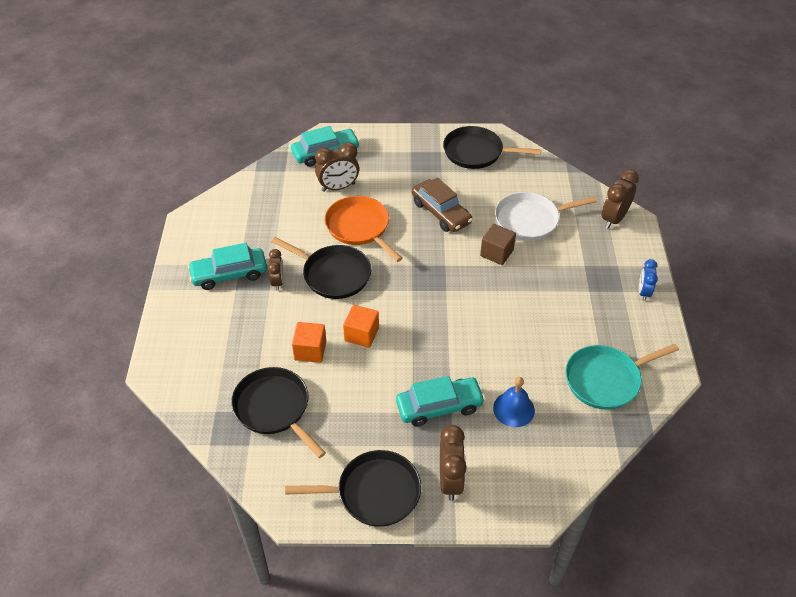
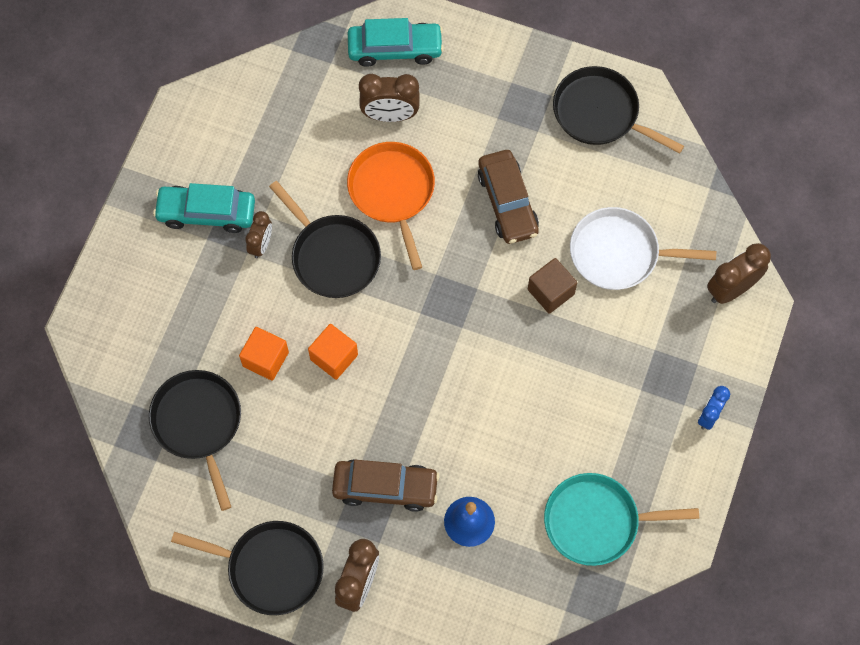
camera: 20 degrees right, 20 degrees up
(439, 406) = (385, 487): turquoise car -> brown car

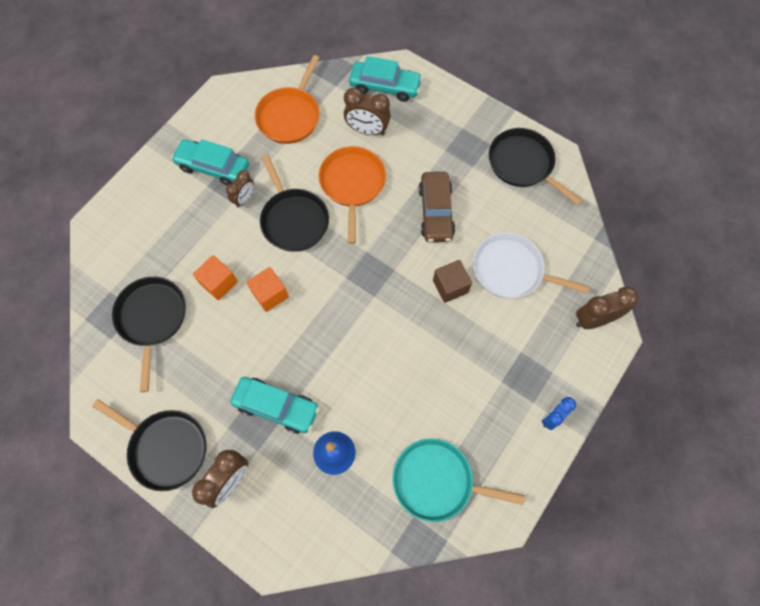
camera: 15 degrees right, 0 degrees up
(283, 120) = (290, 116): none -> orange pan
(385, 487) = (276, 407): brown car -> turquoise car

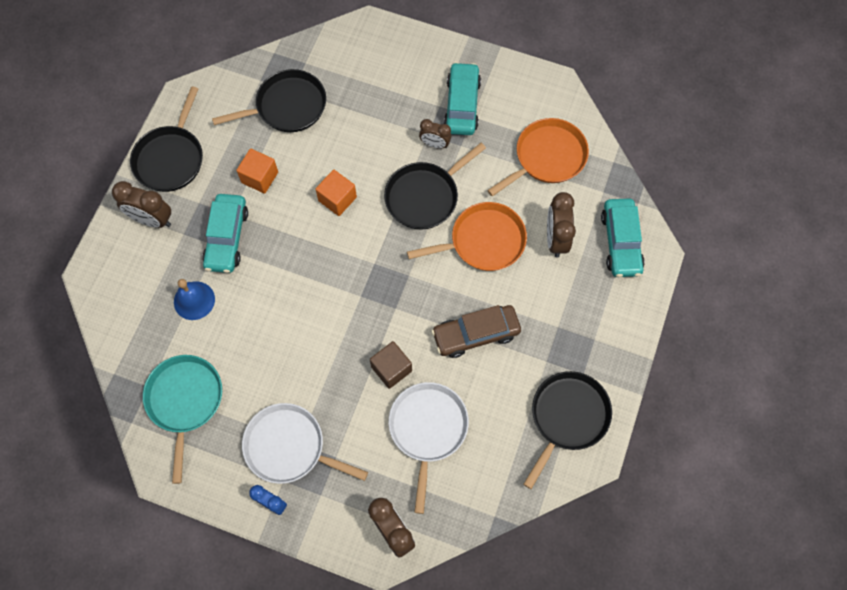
camera: 75 degrees right, 0 degrees up
(219, 283) = (337, 150): orange cube -> orange cube (260, 177)
(290, 116) = (547, 157): orange pan -> orange pan turned 135 degrees clockwise
(503, 391) = (289, 447): none -> white pan

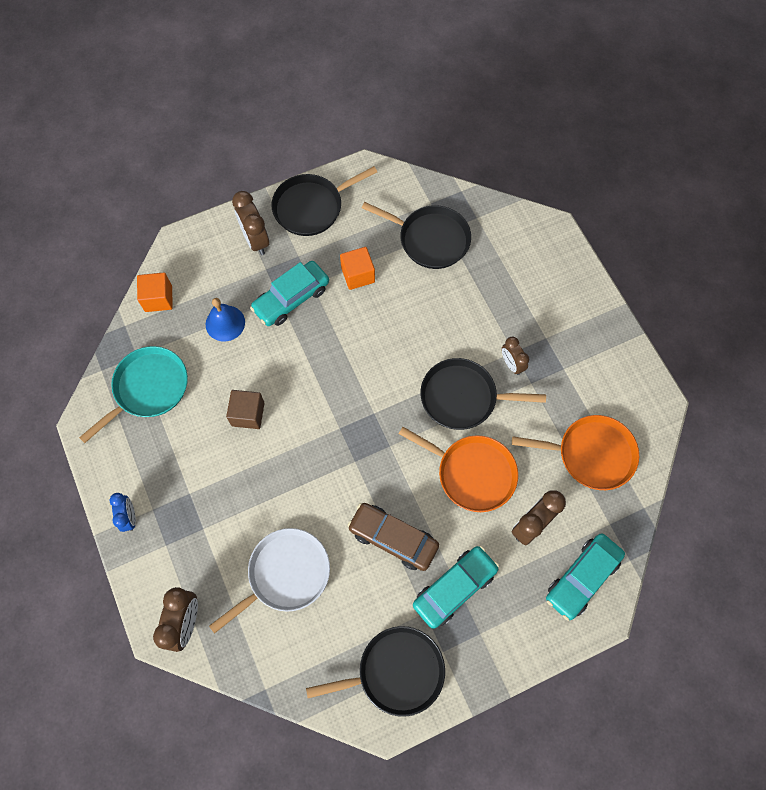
camera: 45 degrees right, 0 degrees up
(289, 447) = (180, 489): white pan -> none
(337, 199) = (396, 340): orange cube -> orange cube (158, 298)
(391, 369) = (306, 503): brown cube -> brown cube (248, 414)
(462, 105) = (564, 352): turquoise car -> turquoise car (454, 588)

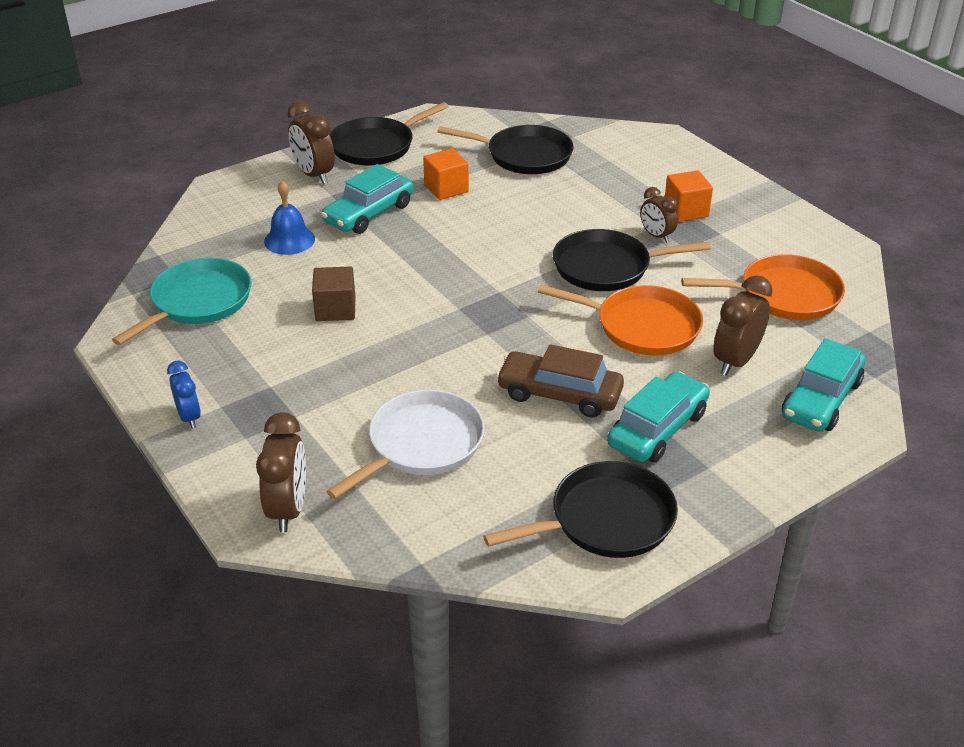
camera: 10 degrees left, 30 degrees down
(158, 298) = (199, 229): orange cube -> orange cube (686, 211)

